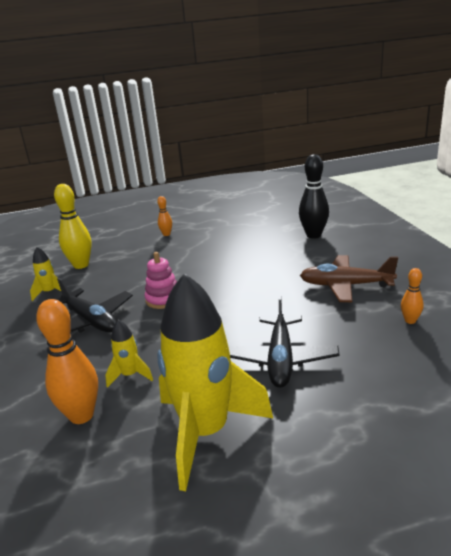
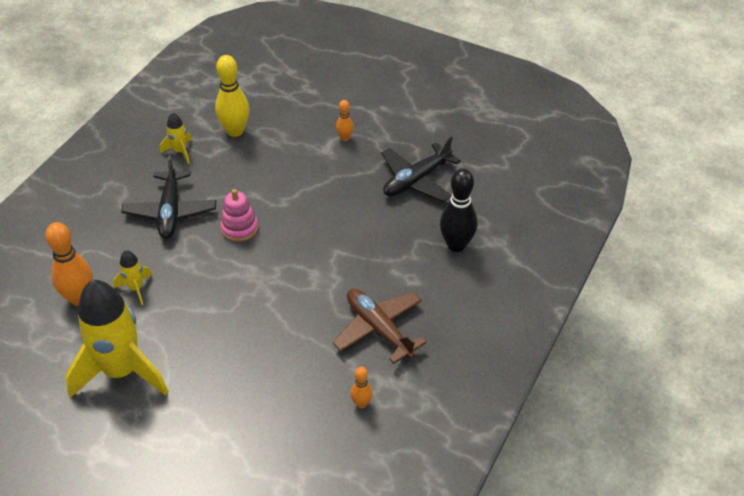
camera: 40 degrees right, 20 degrees up
(280, 359) = (231, 356): black plane -> black plane (416, 180)

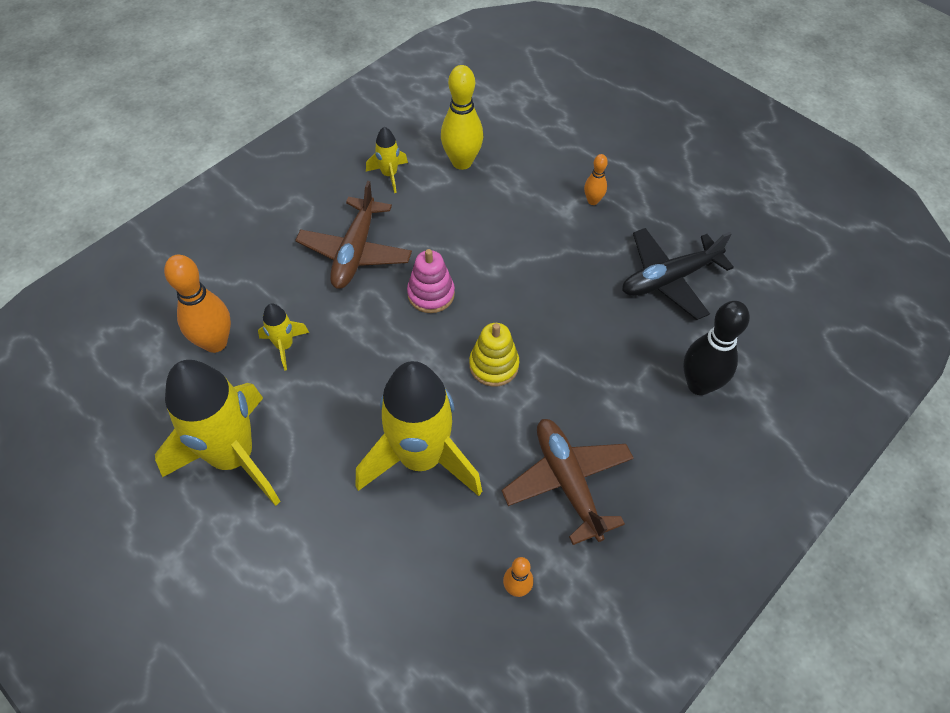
camera: 15 degrees right, 10 degrees up
(170, 211) = (355, 252): black plane -> brown plane
(266, 339) = (421, 458): none -> yellow rocket
(302, 266) = (494, 365): none -> yellow stacking toy

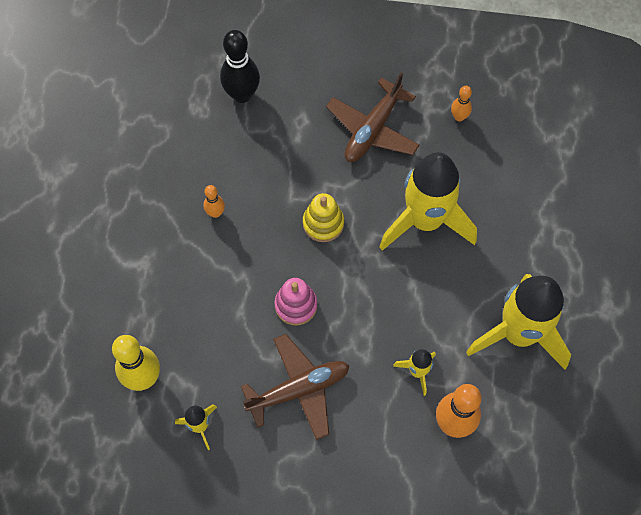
camera: 125 degrees left, 10 degrees up
(593, 201) = (117, 250): orange bowling pin -> orange bowling pin (215, 213)
(669, 279) = (161, 156): black plane -> none

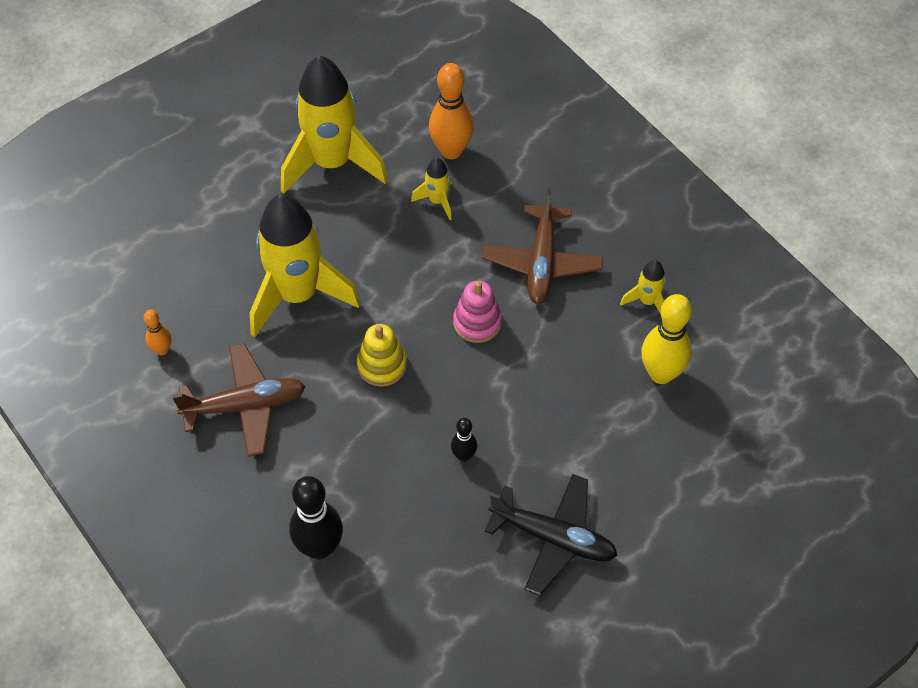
camera: 135 degrees left, 10 degrees down
(116, 211) = (553, 538): none -> black plane
(215, 213) = (464, 456): orange bowling pin -> black bowling pin
(299, 389) = (542, 262): brown plane -> brown plane turned 105 degrees counterclockwise

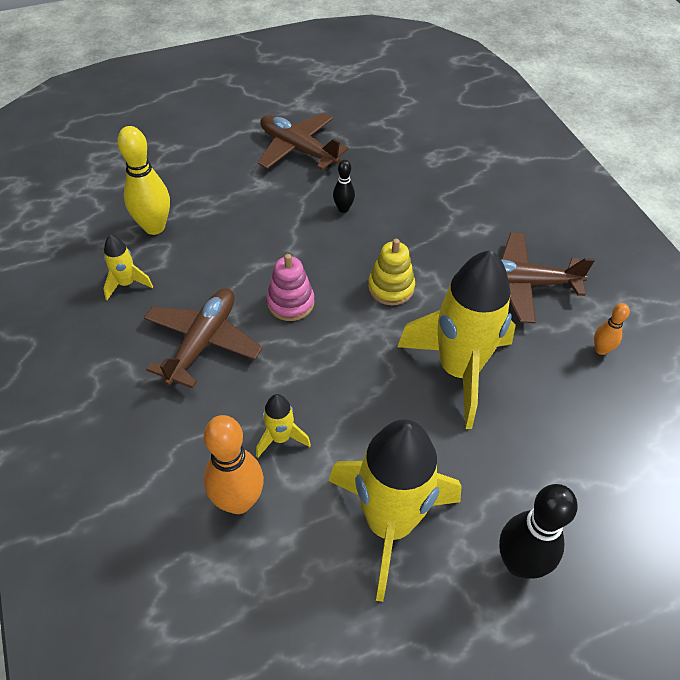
camera: 165 degrees left, 5 degrees down
(319, 547) = (471, 179): black bowling pin -> black bowling pin (519, 563)
(553, 538) = (298, 149): black plane -> brown plane

